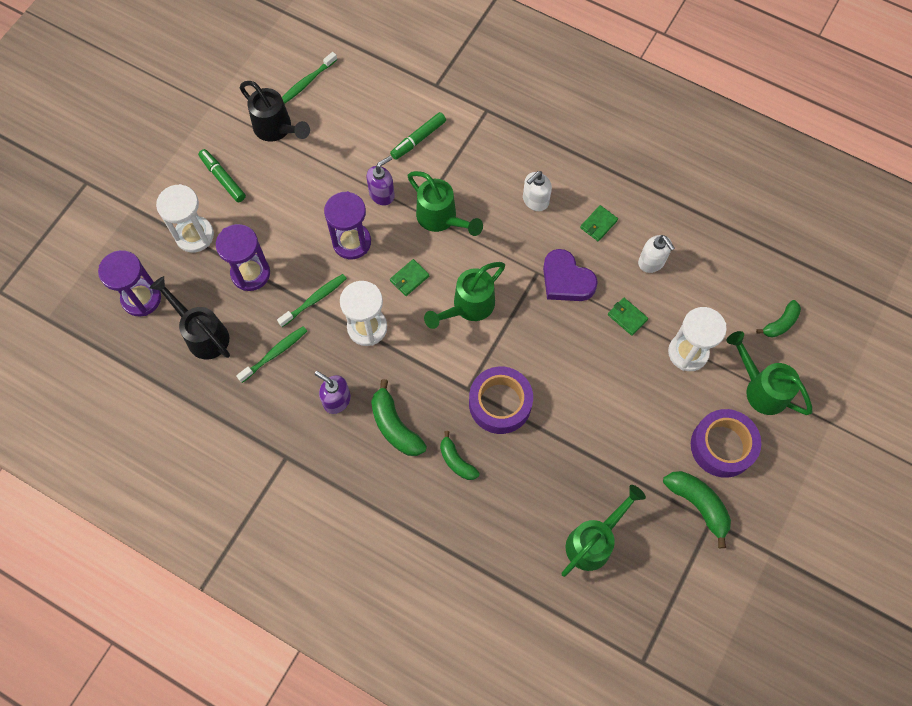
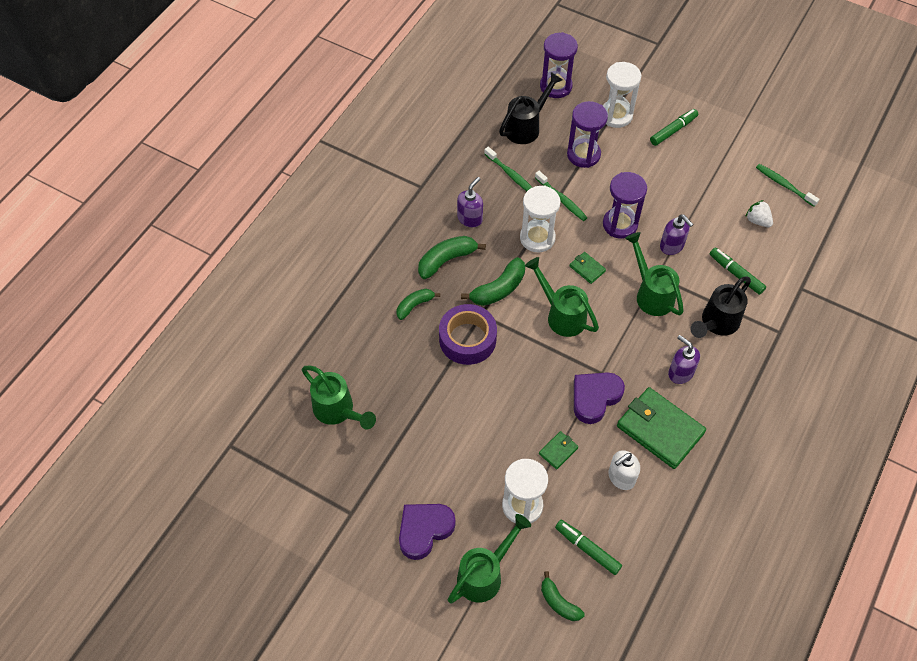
camera: 90 degrees right, 10 degrees down
(277, 129) = (729, 165): black watering can -> black watering can (716, 324)
(352, 112) = (757, 221): none -> white strawberry
(441, 219) = (651, 293): green watering can -> green watering can turned 105 degrees clockwise
(535, 201) = (680, 373): white soap dispenser -> purple soap dispenser
(598, 224) = (660, 429): green wallet -> green wallet, size x2.20
(698, 505) = (367, 503): green banana -> green banana (498, 289)
(722, 446) = (424, 530): purple tape -> purple heart
(726, 296) = (587, 549): none -> green marker

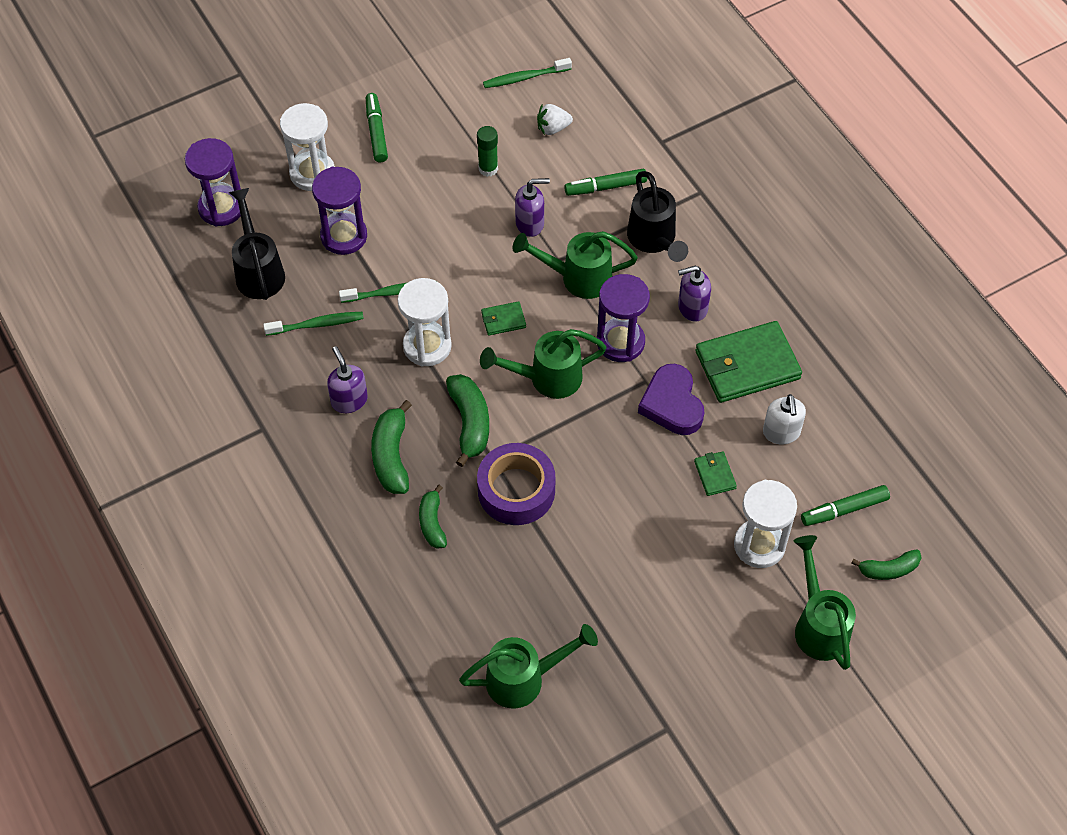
camera: 60 degrees left, 0 degrees up
(424, 530) = (733, 660): purple heart -> none
(620, 224) = (467, 255): purple hourglass -> purple hourglass (620, 342)
(695, 202) = (488, 168): none -> green glue stick

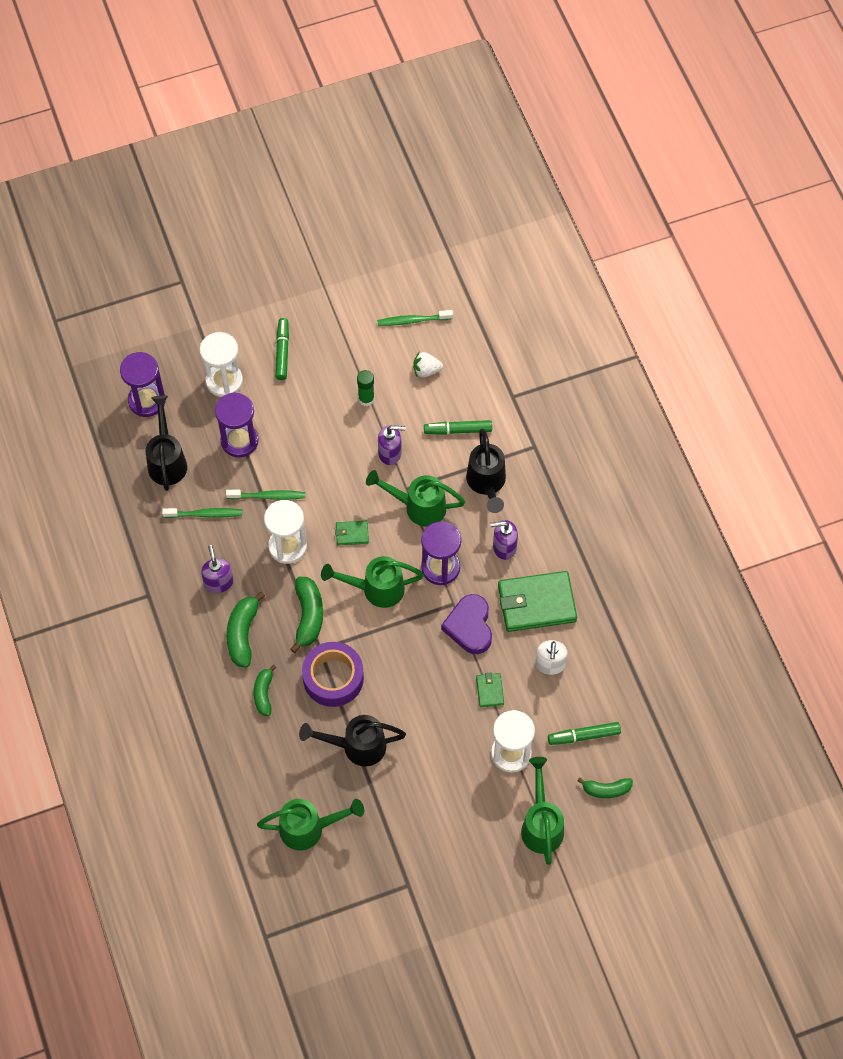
camera: 10 degrees right, 5 degrees up
(563, 568) = (356, 746): none -> black watering can

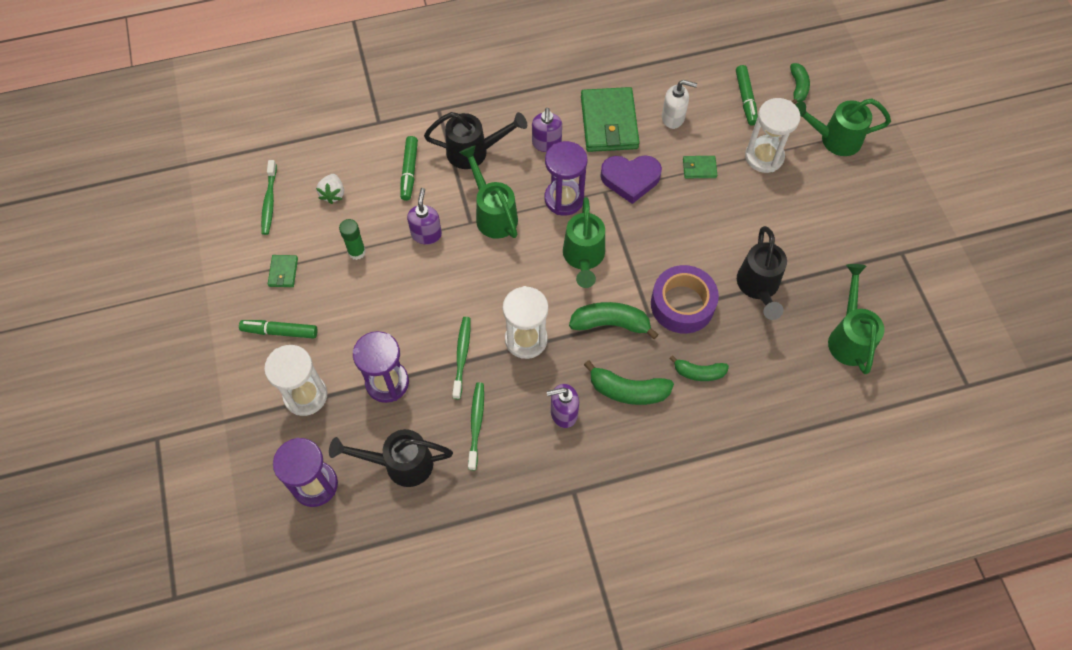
camera: 85 degrees left, 0 degrees up
(352, 534) = (517, 276): green wallet -> green wallet (283, 272)
(418, 507) = (493, 213): green watering can -> green watering can turned 135 degrees clockwise

